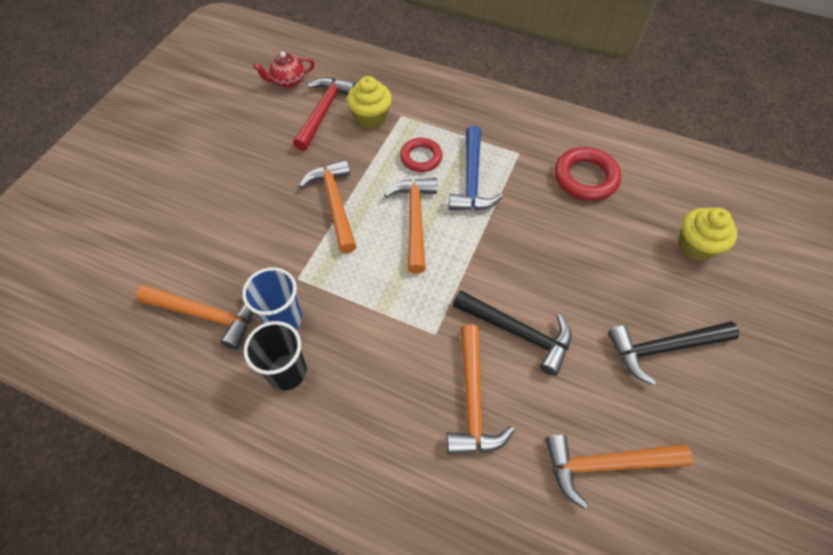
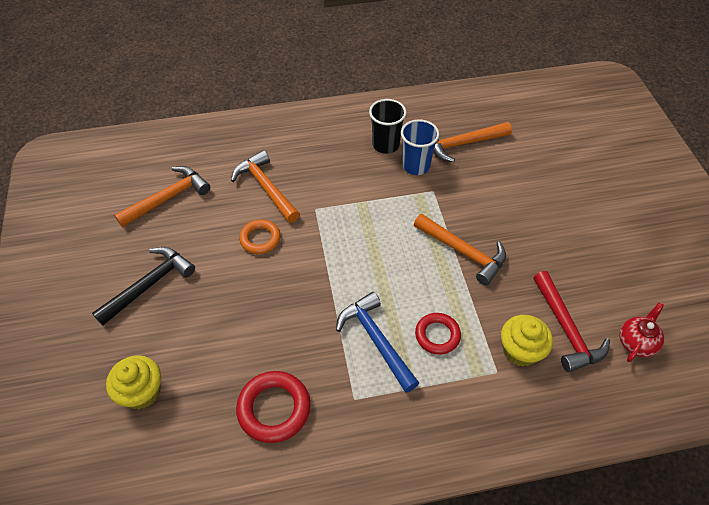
camera: 145 degrees right, 5 degrees down
(414, 220) = (392, 275): orange hammer -> none
(518, 332) = (260, 239): black hammer -> orange ring

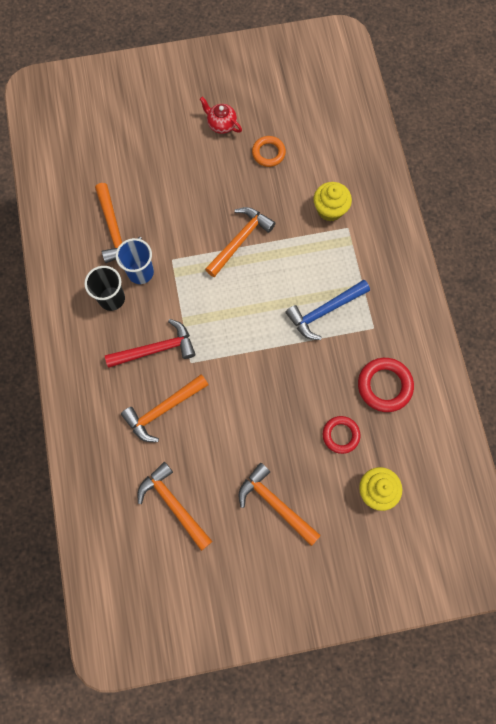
camera: 90 degrees left, 20 degrees up
(149, 285) = (275, 503): black hammer -> orange hammer
(260, 239) = (225, 409): orange ring -> orange ring (268, 153)
(437, 335) = (319, 266): red ring -> red ring (340, 435)
(566, 329) = (311, 176): red hammer -> red hammer (156, 349)
(636, 342) = (320, 132): red teapot -> red teapot (221, 124)

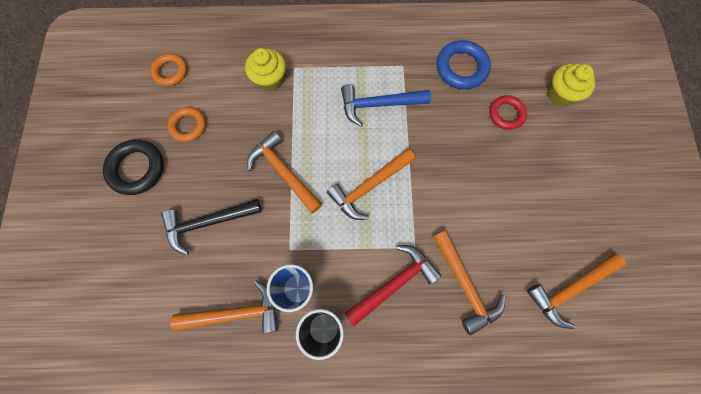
camera: 80 degrees left, 0 degrees up
(156, 349) = (394, 283): red hammer -> red hammer turned 60 degrees clockwise
(184, 191) = (208, 222): none -> black hammer
(221, 124) = (137, 169): red teapot -> black ring
(275, 503) = (571, 185): orange hammer -> orange hammer (369, 186)
(318, 124) = (170, 72): none -> orange ring
(324, 311) = (378, 105): blue hammer -> blue hammer turned 105 degrees clockwise
(384, 386) = (461, 68): red ring -> blue ring

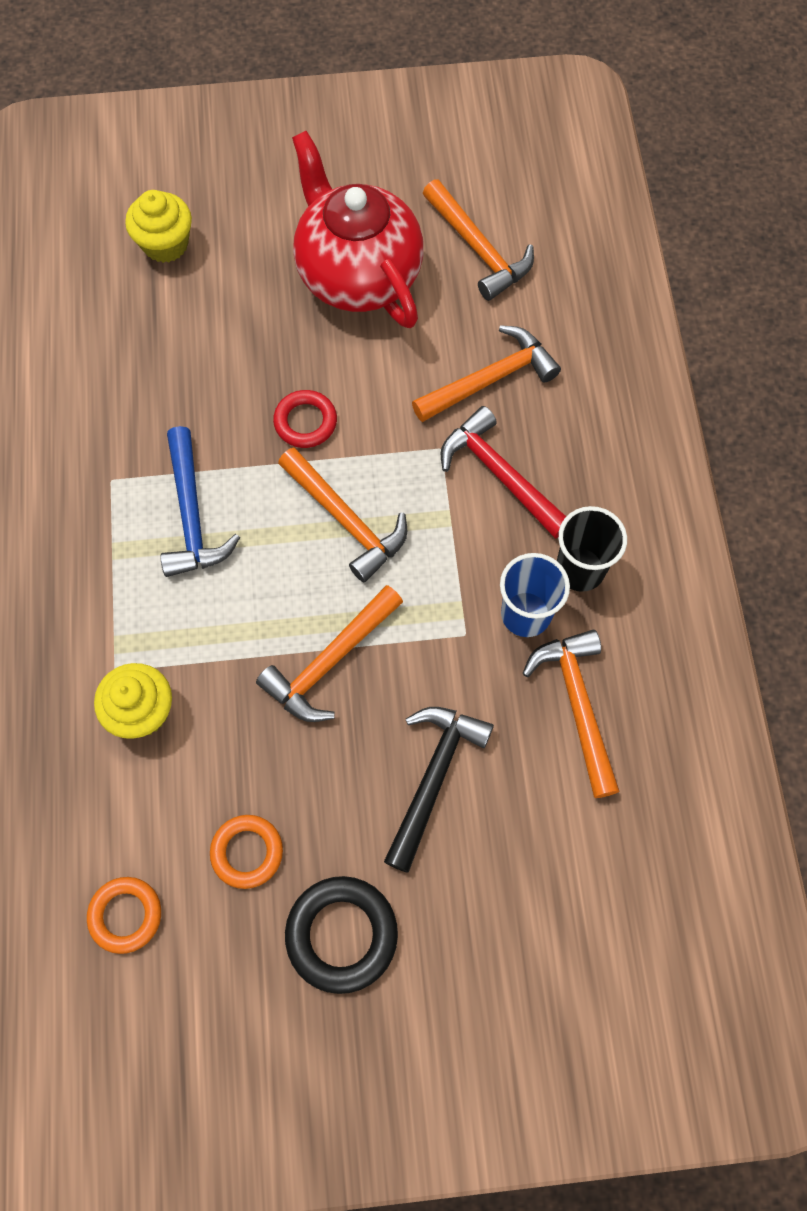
camera: 95 degrees left, 5 degrees down
(208, 222) = (433, 778): black hammer -> black hammer turned 135 degrees counterclockwise
(461, 68) = (115, 386): blue ring -> none
(506, 114) = (204, 321): red ring -> red ring (305, 422)
(544, 205) = (358, 274): none -> red teapot

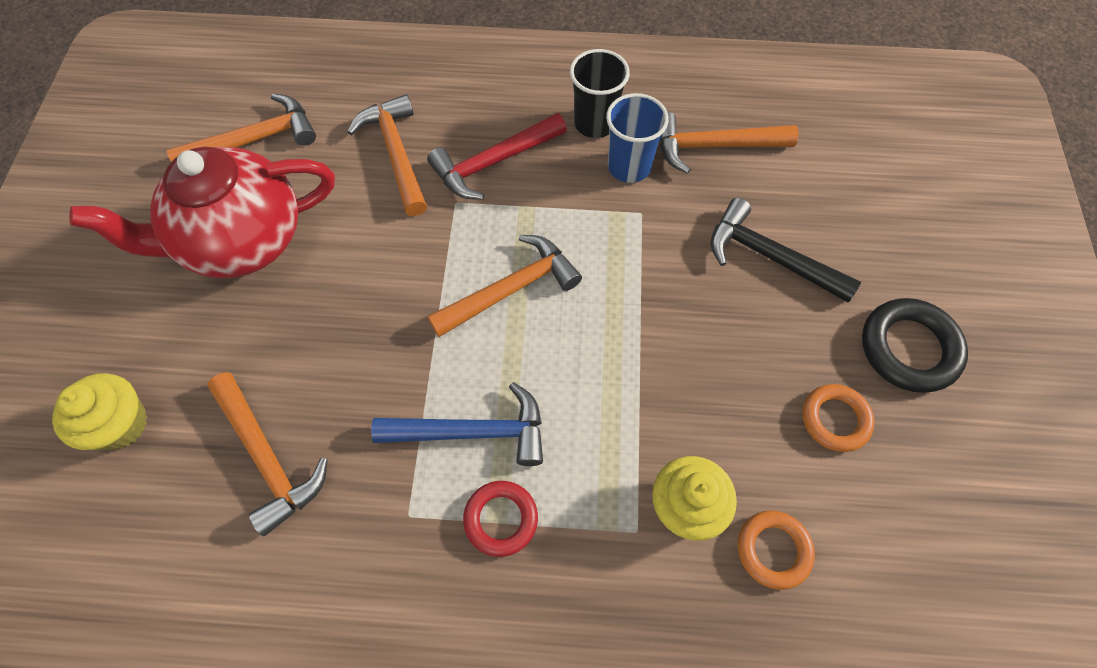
camera: 80 degrees left, 5 degrees down
(125, 915) = (898, 543): orange ring -> orange ring (773, 550)
(305, 422) = (394, 310): red ring -> red ring (501, 519)
(330, 661) = (653, 323): orange hammer -> orange hammer (267, 457)

